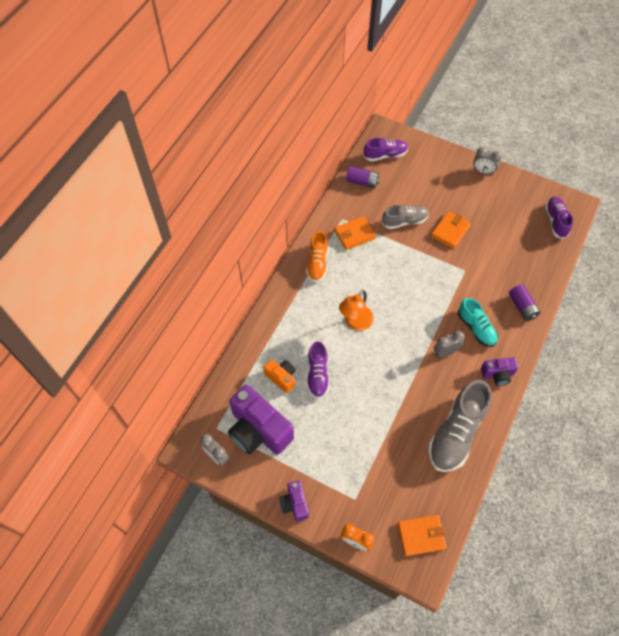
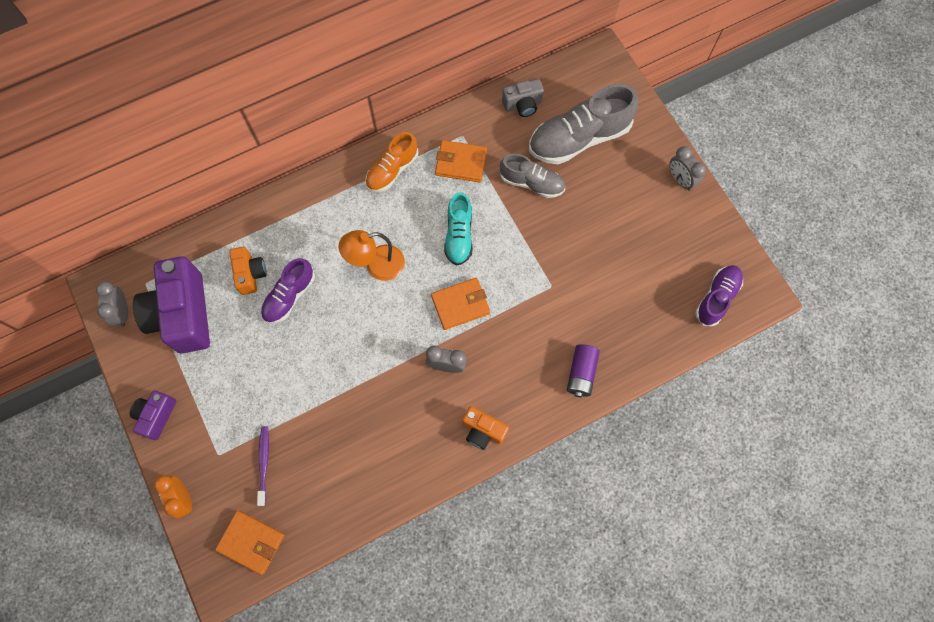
camera: 35 degrees right, 10 degrees up
(362, 182) = (522, 105): purple battery -> grey camera
(385, 155) = (577, 88): purple shoe -> none
(387, 483) = (264, 463): none -> purple toothbrush
(450, 231) = (575, 229): orange wallet -> orange wallet (460, 305)
(456, 433) = (381, 462): grey shoe -> grey shoe (579, 138)
(476, 328) = (505, 362): turquoise shoe -> turquoise shoe (459, 235)
(497, 374) = (483, 431): purple camera -> orange camera

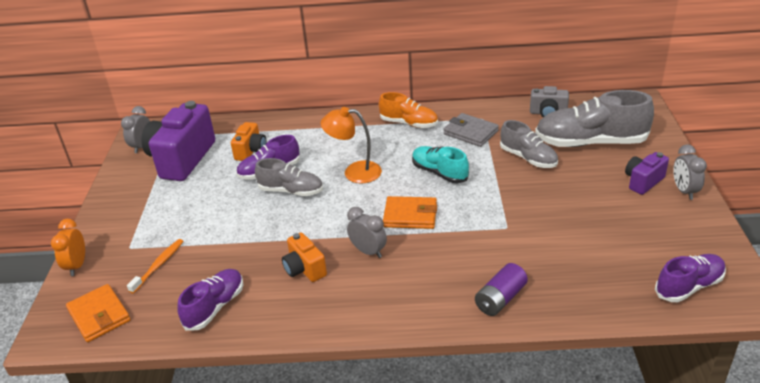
camera: 30 degrees right, 35 degrees down
(156, 416) = (108, 209): purple camera -> purple camera (643, 182)
(264, 463) = (158, 265): purple toothbrush -> orange toothbrush
(329, 316) = (291, 191): none -> grey shoe
(350, 487) = (215, 307): none -> purple shoe
(392, 170) = (409, 123): orange shoe -> orange shoe turned 135 degrees counterclockwise
(459, 235) = (439, 173): turquoise shoe -> turquoise shoe turned 105 degrees clockwise
(461, 163) = (470, 132): orange wallet -> grey wallet
(483, 431) = (369, 309): orange camera -> orange camera (304, 269)

